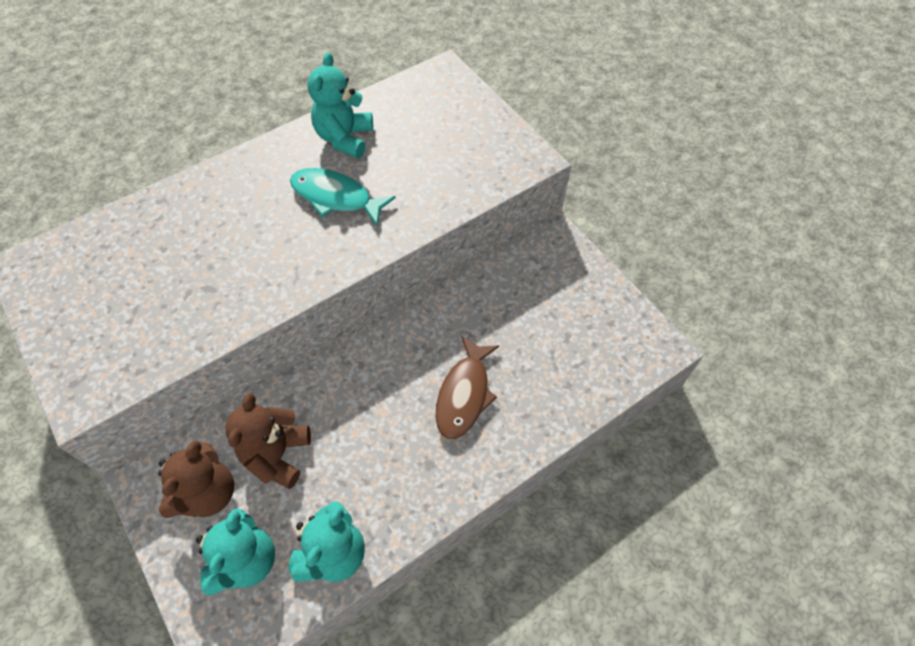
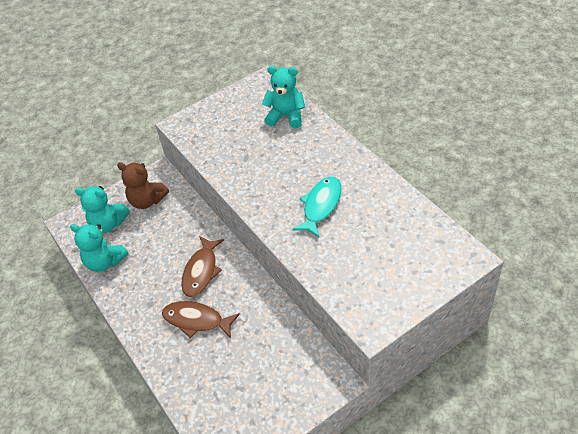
camera: 95 degrees right, 10 degrees down
(277, 455) = (165, 227): brown teddy bear -> none
(344, 138) = (379, 202): turquoise teddy bear -> turquoise teddy bear (286, 116)
(378, 393) = (201, 271): none -> brown fish

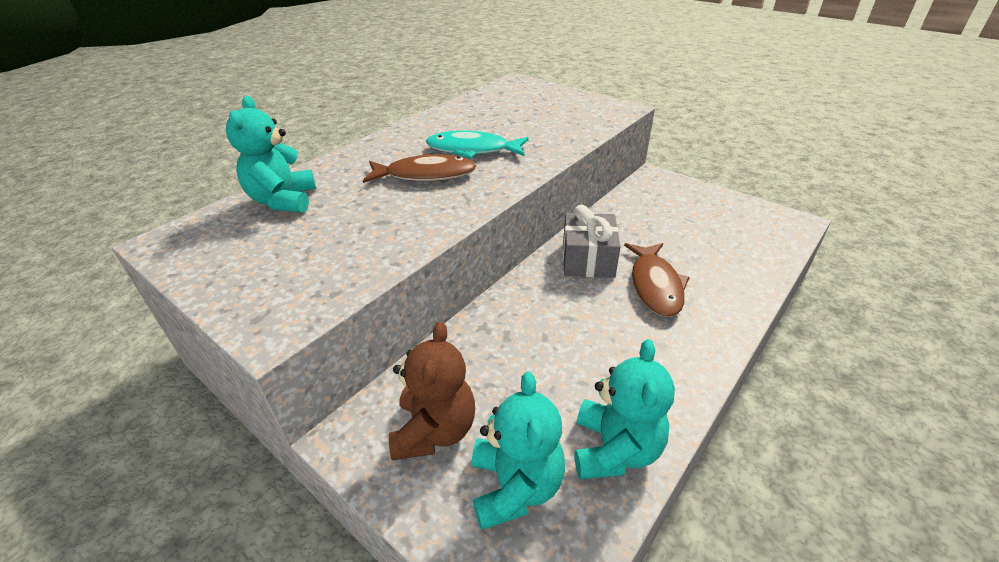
camera: 110 degrees left, 10 degrees down
(201, 271) = (573, 302): brown fish -> brown fish (425, 175)
(238, 291) = (588, 259): none -> grey gift

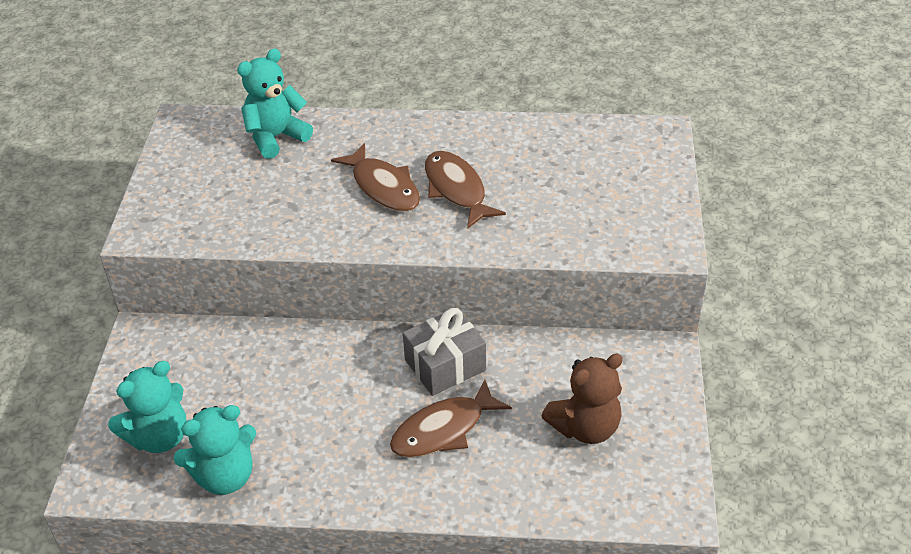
camera: 55 degrees right, 5 degrees up
(435, 430) = (175, 372): brown teddy bear -> brown teddy bear (585, 427)
(472, 150) = (457, 190): turquoise fish -> brown fish

